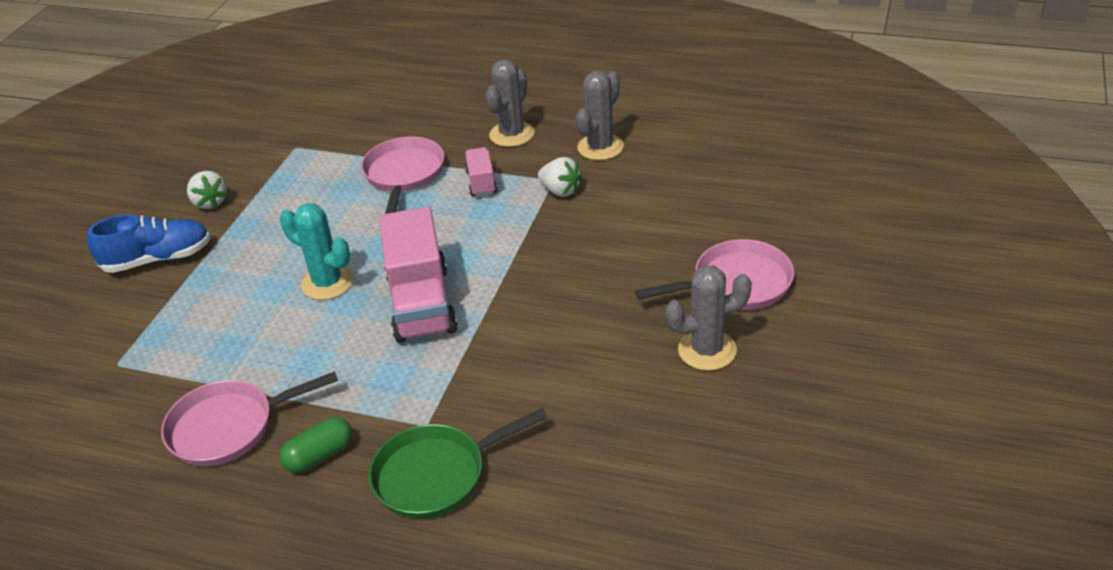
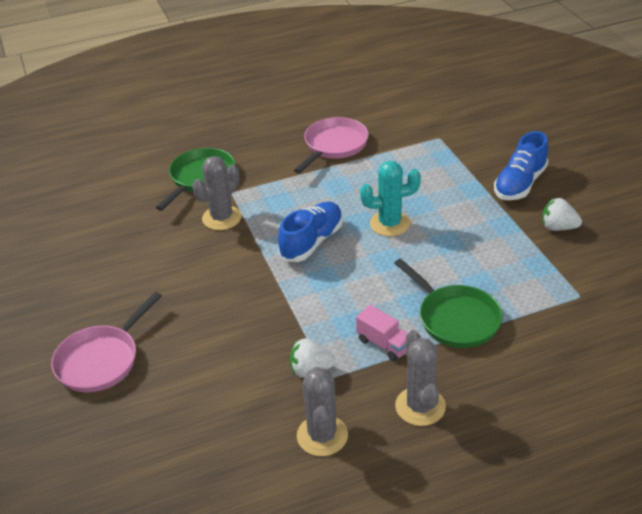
camera: 140 degrees right, 0 degrees up
(320, 455) = (270, 158): green capsule -> none
(404, 175) = (455, 318): pink pan -> green pan
(421, 304) = (312, 242): pink truck -> blue shoe
(707, 350) = (93, 304): grey cactus -> grey cactus (222, 218)

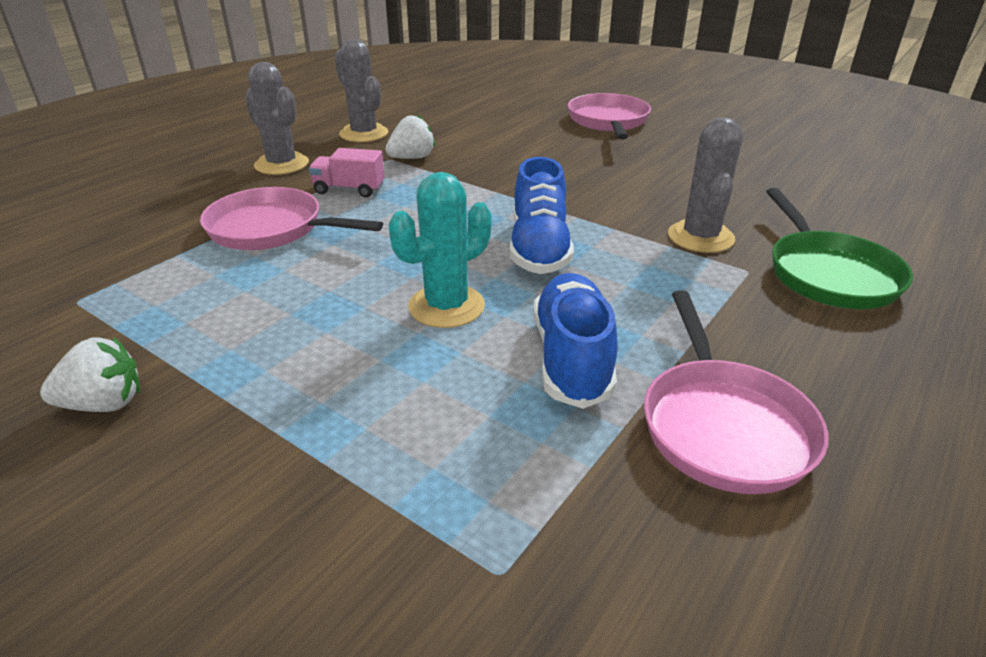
camera: 145 degrees right, 5 degrees down
(455, 318) = (272, 229): green pan -> pink pan
(520, 184) = (205, 488): blue shoe -> blue shoe (572, 358)

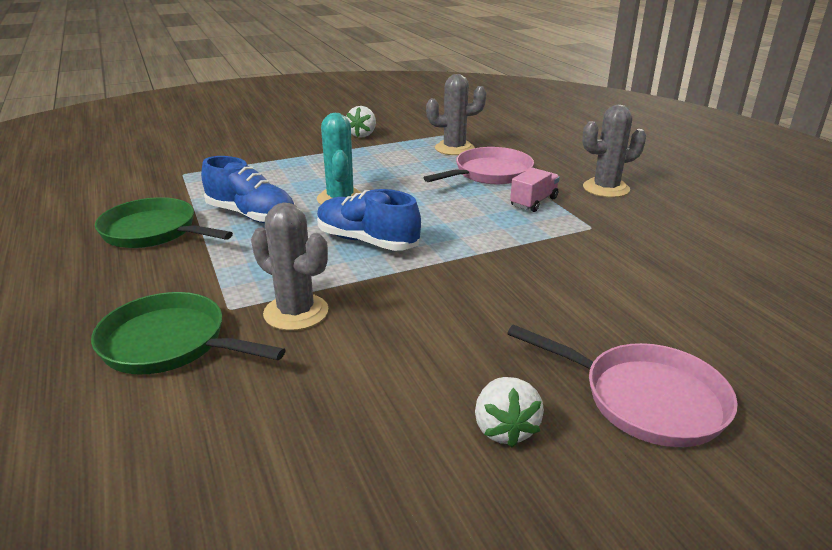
camera: 120 degrees right, 5 degrees down
(364, 134) = (669, 228): grey cactus -> grey cactus (454, 148)
(412, 158) = (586, 236): white strawberry -> white strawberry (504, 429)
(723, 425) = (154, 232): pink pan -> green pan

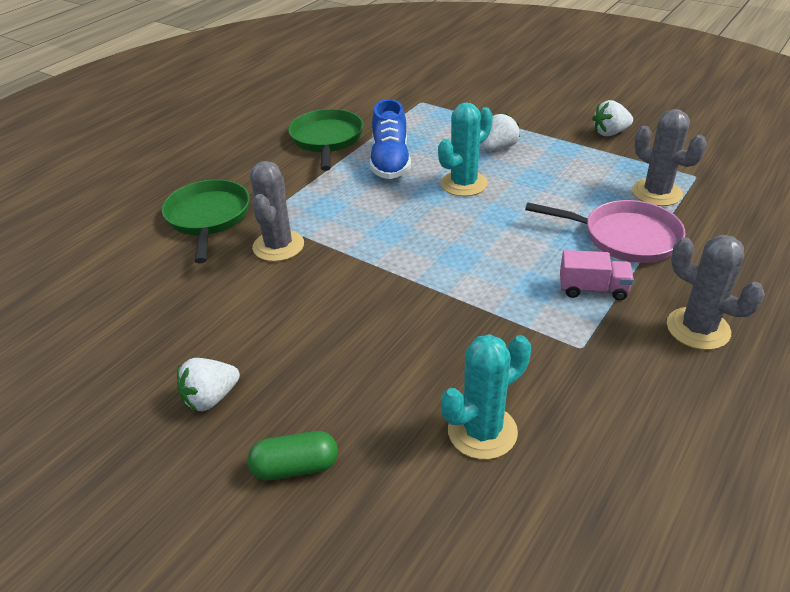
camera: 60 degrees right, 10 degrees up
(314, 171) = (499, 148): none -> white strawberry
(367, 241) = (406, 229): blue shoe -> none
(644, 399) = (295, 467): pink pan -> green capsule
(654, 292) = (482, 431): none -> turquoise cactus

